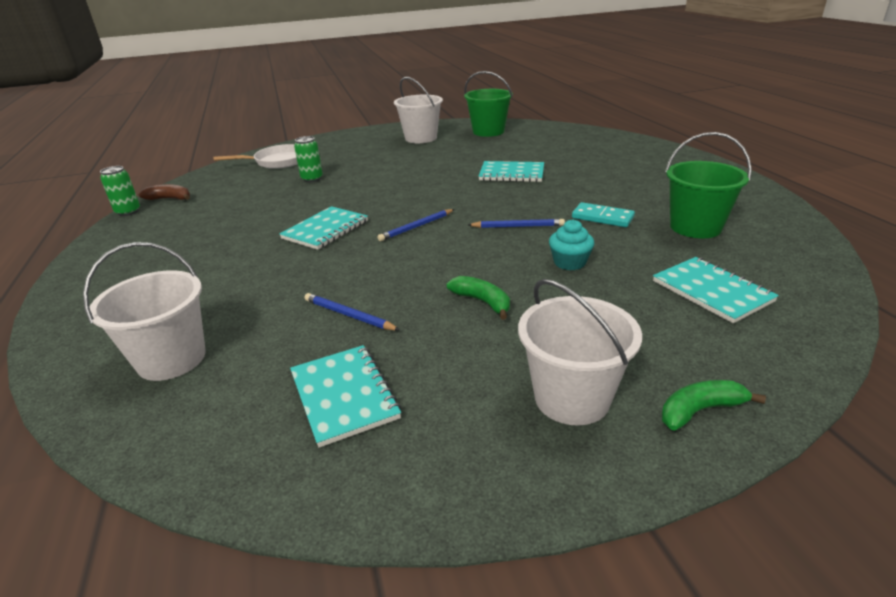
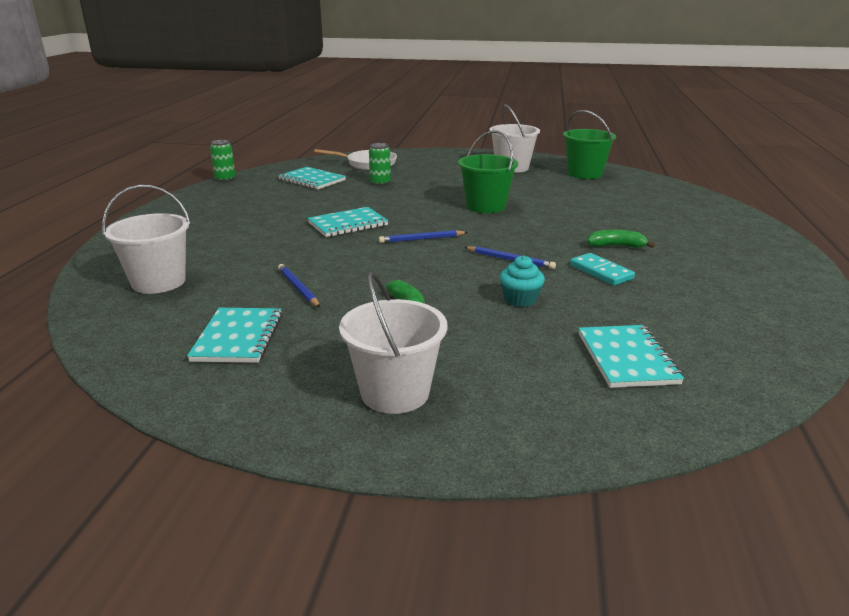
camera: 25 degrees right, 5 degrees down
(169, 199) = (261, 176): brown banana -> none
(511, 174) = (560, 215): turquoise notebook -> turquoise notebook (312, 180)
(695, 227) = (688, 303): green bucket -> green bucket (486, 206)
(700, 410) = (488, 436): green banana -> green banana (616, 246)

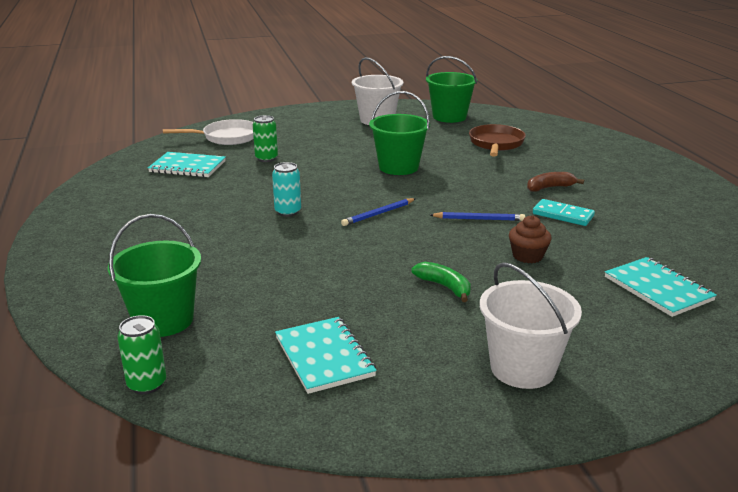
camera: 25 degrees left, 0 degrees up
(158, 282) = (163, 320): white bucket -> green bucket
(225, 179) = (83, 182): green can -> green can (147, 384)
(298, 288) = (321, 292): blue pencil -> none
(348, 224) = (288, 212): turquoise notebook -> turquoise can
(520, 299) = (527, 256): turquoise cupcake -> brown cupcake
(604, 201) = (496, 144): none -> brown pan
(616, 246) = (549, 187): green banana -> brown banana

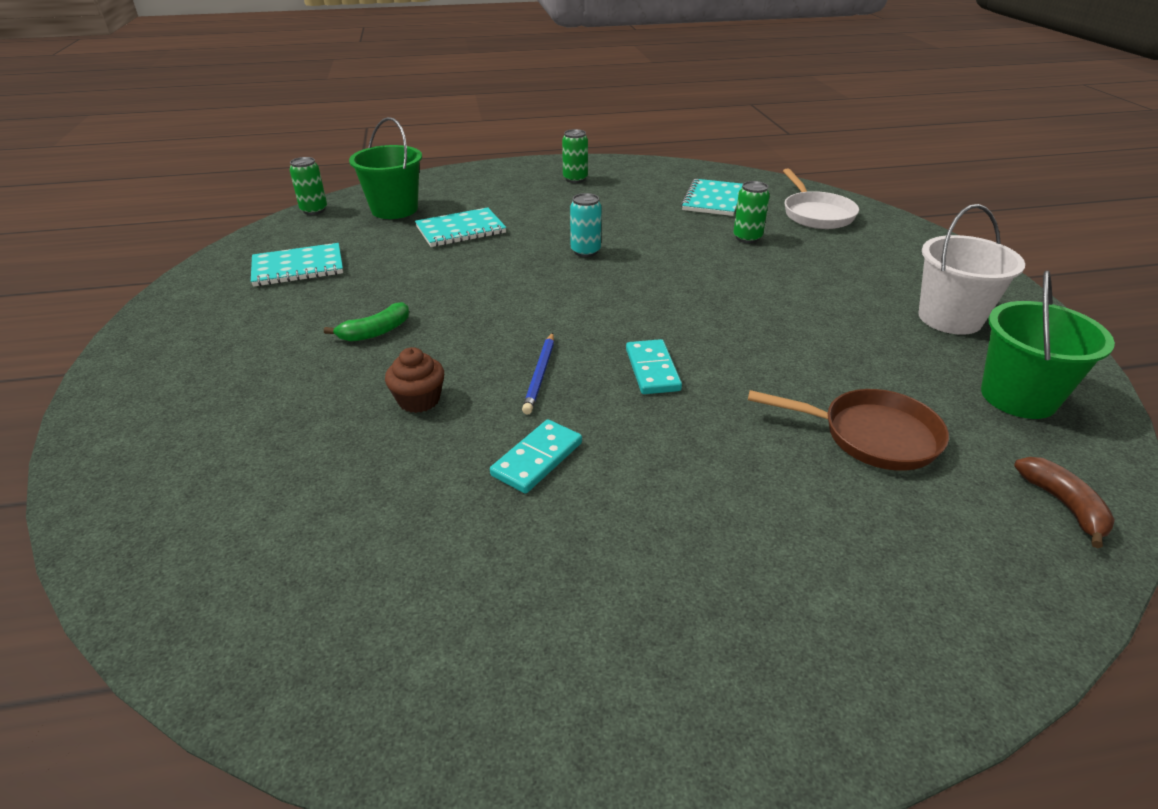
camera: 95 degrees right, 10 degrees up
(109, 222) = (575, 179): none -> green can
(378, 214) = (570, 303): blue pencil -> none
(398, 167) = (731, 325): green bucket -> none
(458, 188) = (652, 370): none -> turquoise domino
(522, 368) = (202, 360): white bucket -> none
(549, 187) = (653, 466): brown banana -> brown banana (1063, 505)
(658, 289) = (272, 503): turquoise notebook -> turquoise notebook (461, 230)

